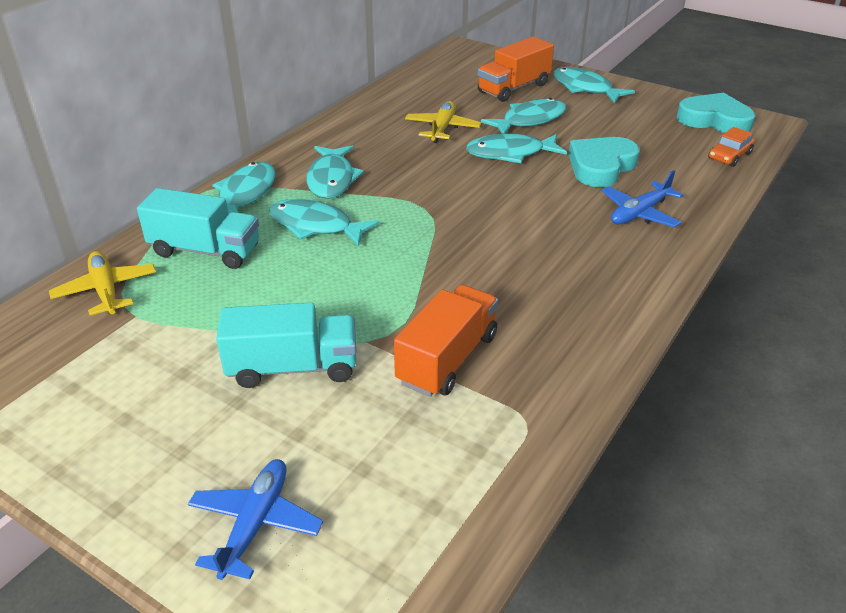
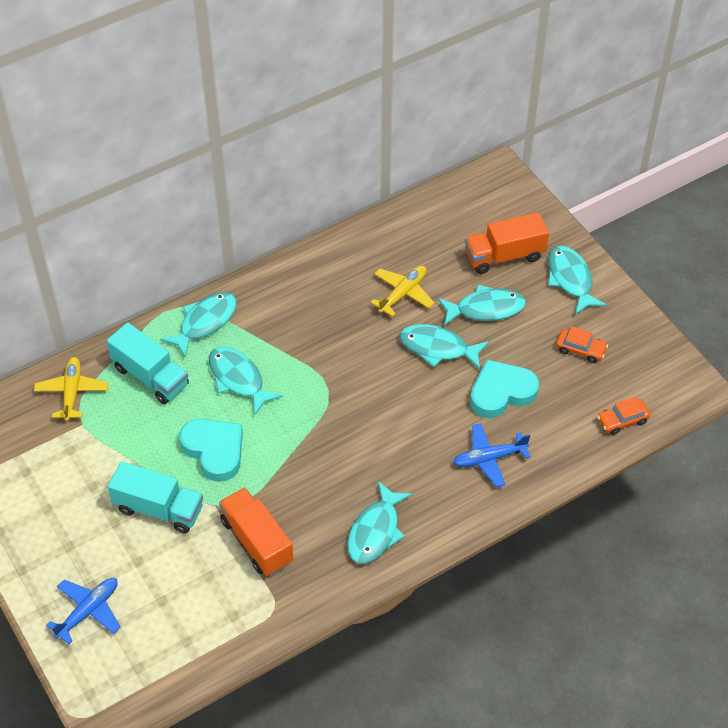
camera: 25 degrees right, 15 degrees up
(331, 179) = (277, 328): turquoise fish -> turquoise fish (375, 531)
(447, 359) = (257, 541): orange truck -> orange truck turned 90 degrees counterclockwise
(641, 124) = (580, 349): none -> orange car
(714, 120) = (652, 368): turquoise heart -> turquoise heart (214, 450)

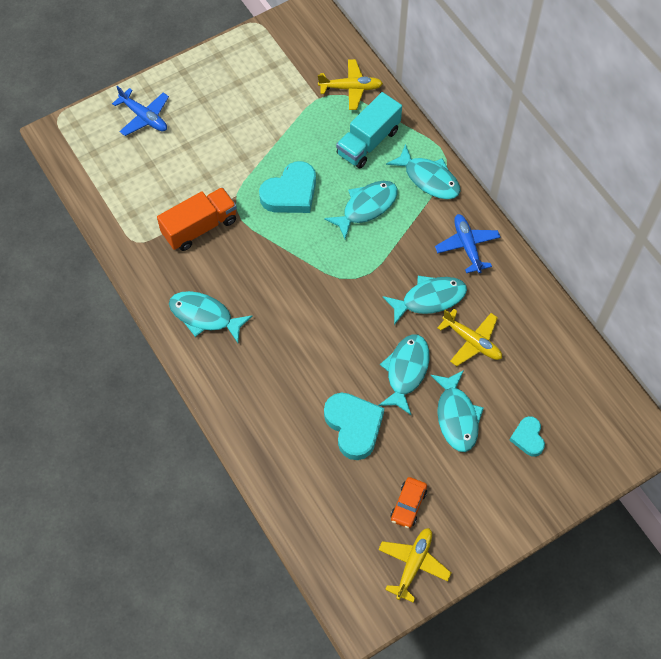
camera: 90 degrees right, 10 degrees up
(159, 509) = (234, 157): turquoise truck -> none
(489, 458) = (278, 412): blue plane -> blue plane (467, 246)
(504, 256) = (528, 438): orange truck -> turquoise heart
(570, 279) = (501, 502): turquoise fish -> turquoise fish (429, 299)
(622, 420) = (321, 538): orange car -> none
(639, 347) = (413, 564): none -> yellow plane

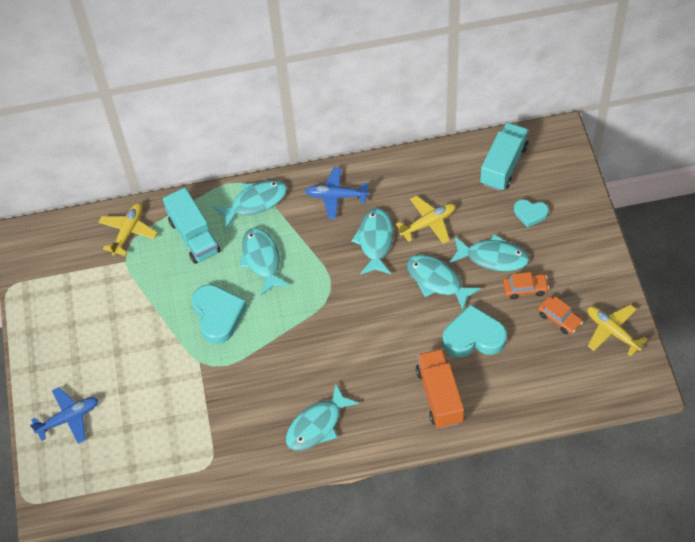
camera: 65 degrees left, 5 degrees down
(200, 227) = (219, 403): orange truck -> orange truck (439, 396)
(431, 460) = (525, 288): none -> orange car
(579, 392) = (504, 165): none -> turquoise truck

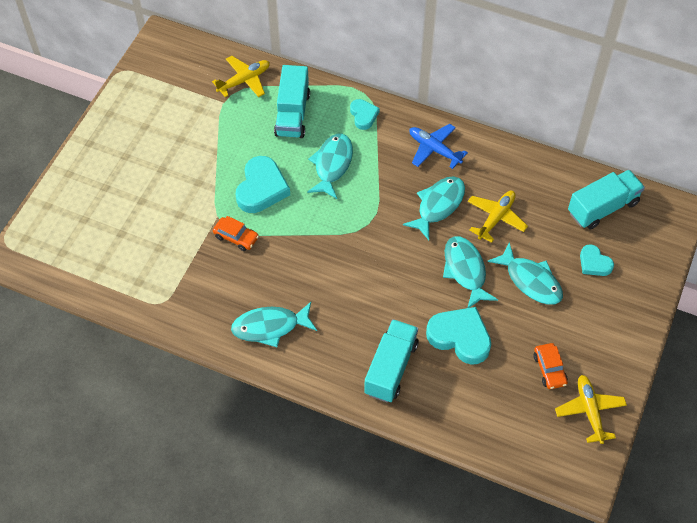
camera: 30 degrees right, 0 degrees up
(69, 418) = (85, 198): blue plane -> none
(255, 202) = (363, 115): turquoise fish -> turquoise heart
(428, 223) = (496, 218): yellow plane -> yellow plane turned 60 degrees counterclockwise
(439, 396) = (391, 368): orange truck -> turquoise truck
(525, 288) = (538, 324): orange car -> orange car (236, 237)

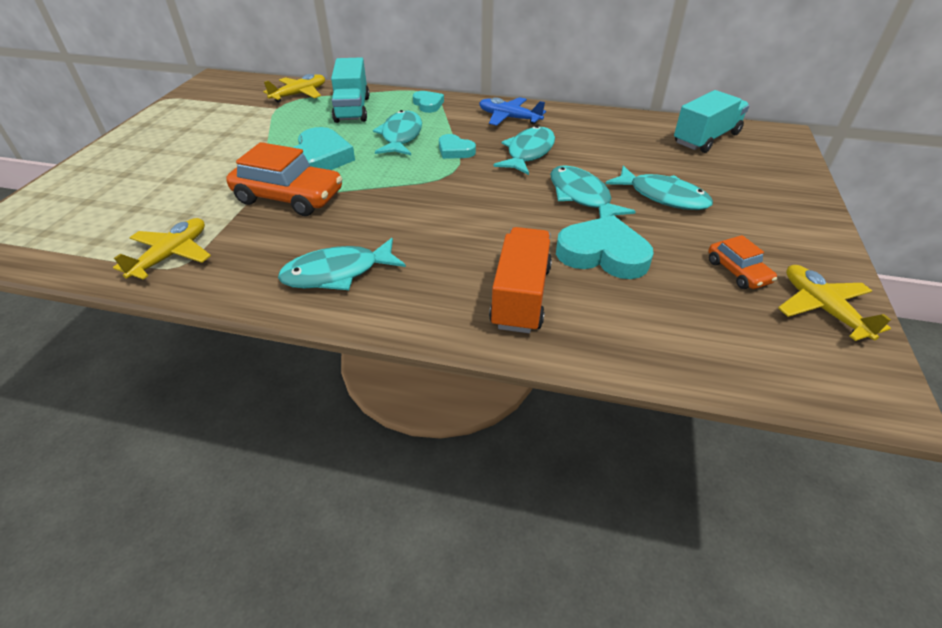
camera: 10 degrees left, 15 degrees down
(236, 237) = (289, 197): orange car -> orange car, size x1.88
(391, 368) = (521, 296): turquoise truck -> orange truck
(496, 218) = (597, 155): yellow plane -> yellow plane (172, 255)
(594, 263) = (726, 176): turquoise heart -> turquoise heart (455, 151)

